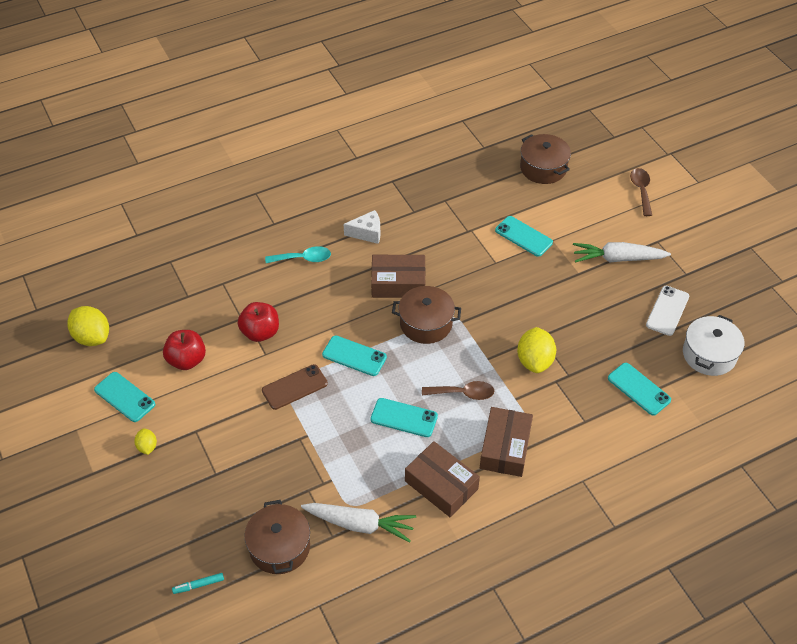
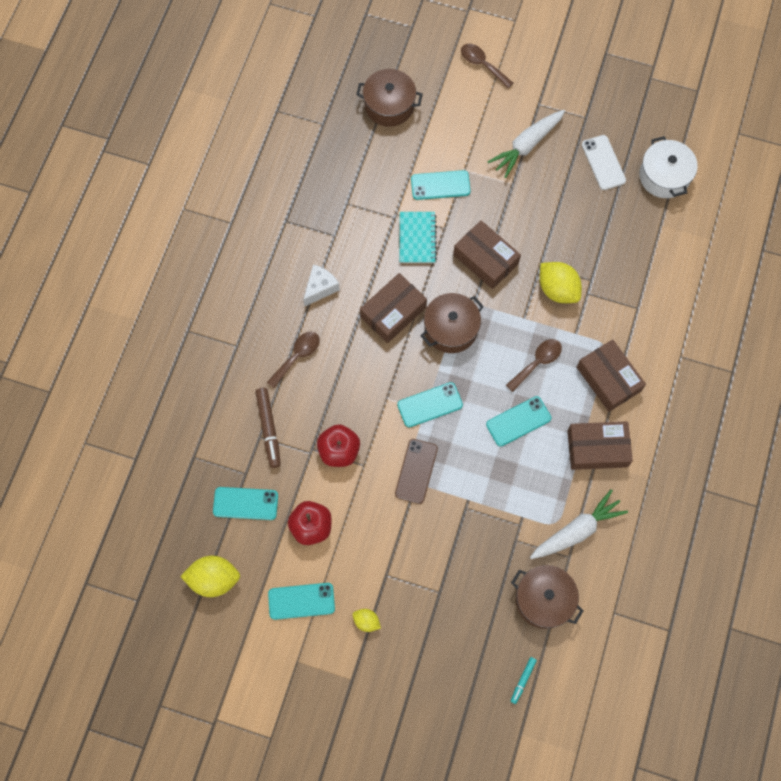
camera: 45 degrees left, 20 degrees up
(233, 283) = (268, 429): none -> brown marker
(303, 258) = (297, 356): turquoise spoon -> brown spoon
(468, 254) = (417, 238): none -> turquoise notebook
(503, 302) = (485, 259): none -> brown box
(639, 389) = (646, 248): turquoise phone -> turquoise phone (245, 503)

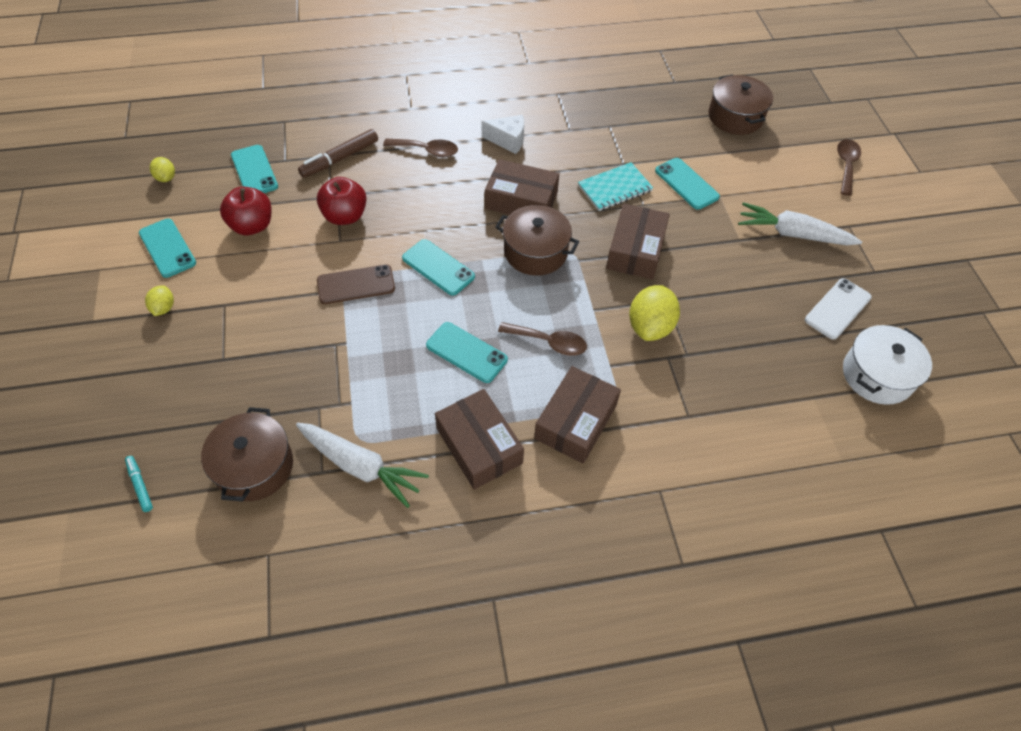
camera: 60 degrees right, 15 degrees down
(214, 579) = (166, 178): yellow lemon -> yellow lemon, size x0.53
(523, 680) = (140, 485): turquoise marker -> turquoise marker turned 60 degrees clockwise

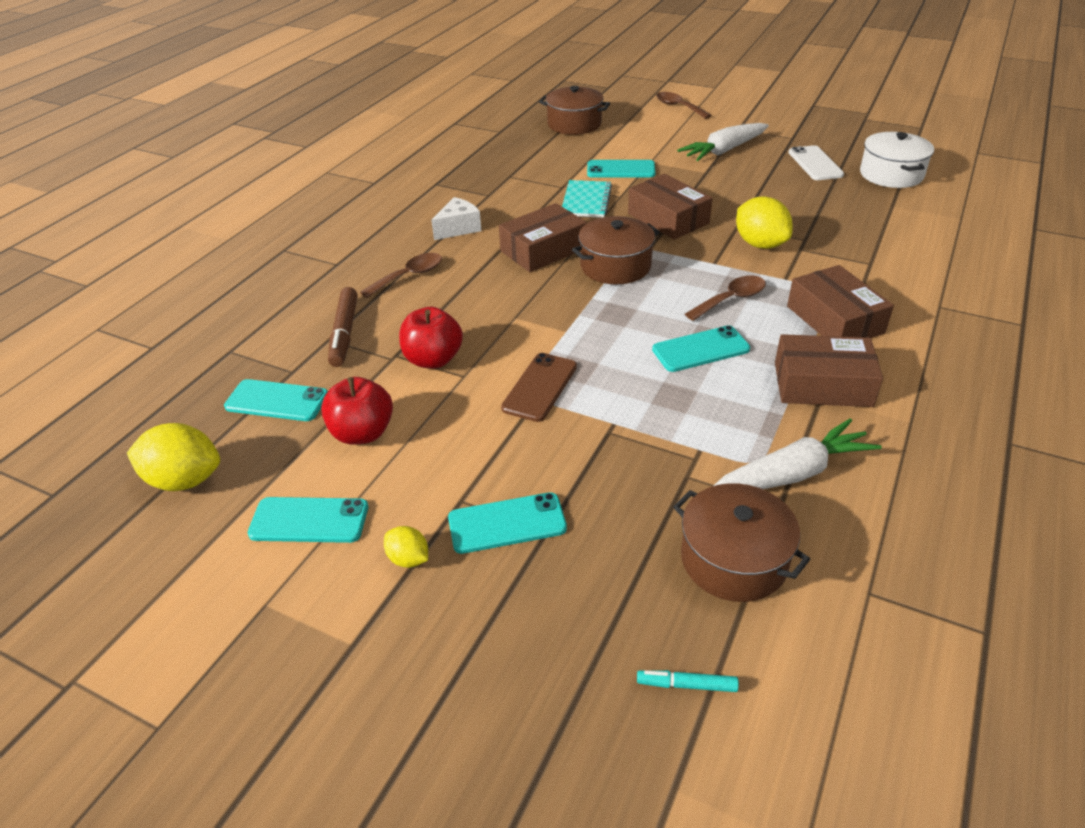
camera: 50 degrees left, 15 degrees down
(166, 178) = (184, 480): yellow lemon -> yellow lemon, size x1.88
(438, 267) = (574, 326): turquoise phone -> turquoise phone (507, 523)

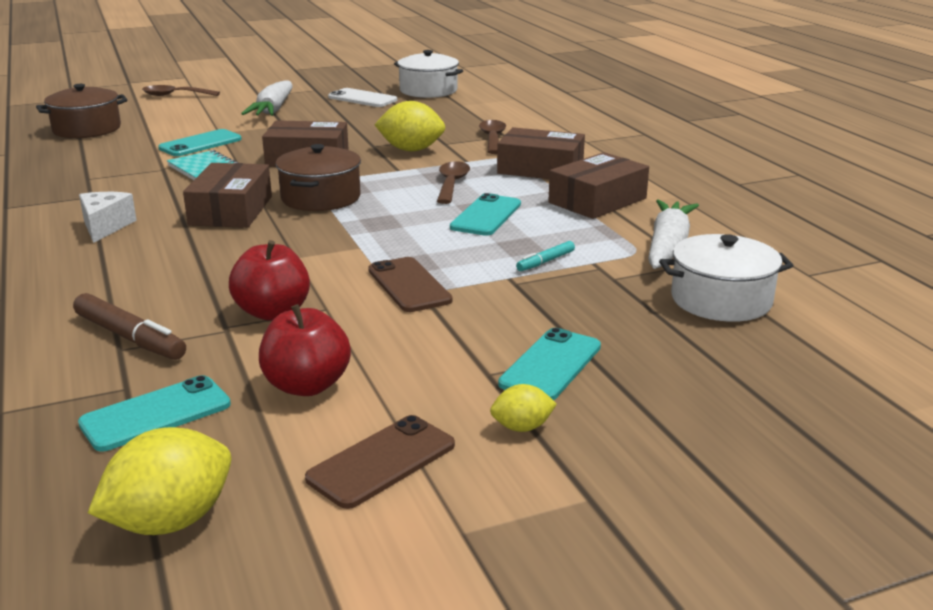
camera: 50 degrees left, 15 degrees down
(309, 520) = (381, 461): turquoise phone -> brown phone
(409, 276) = (119, 274): brown spoon -> brown spoon (492, 138)
(686, 685) = (817, 366): turquoise marker -> turquoise marker (545, 261)
(733, 559) = (721, 300): brown pot -> white pot

